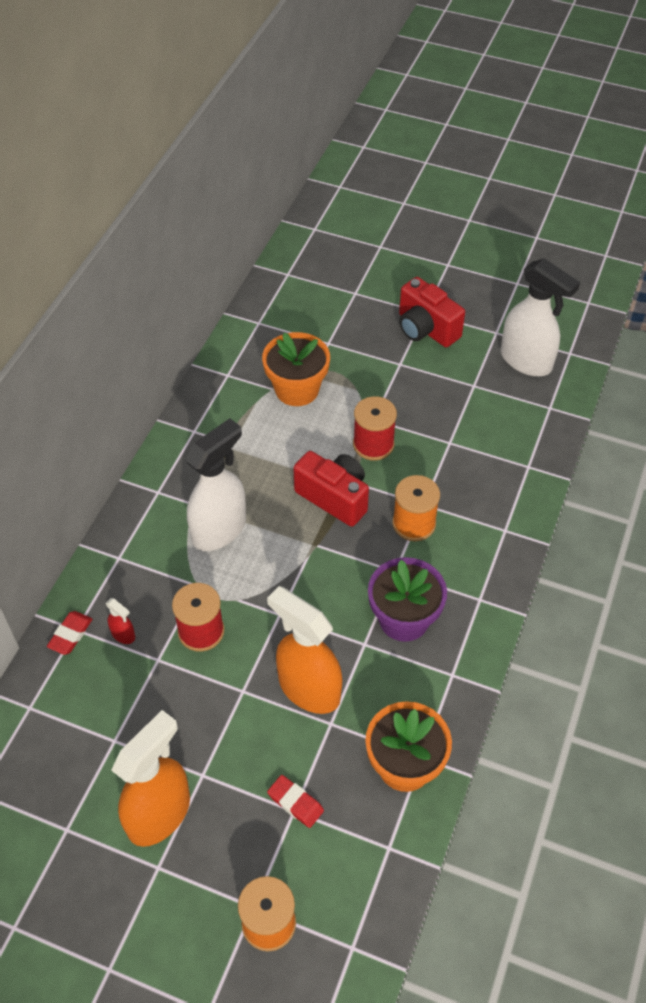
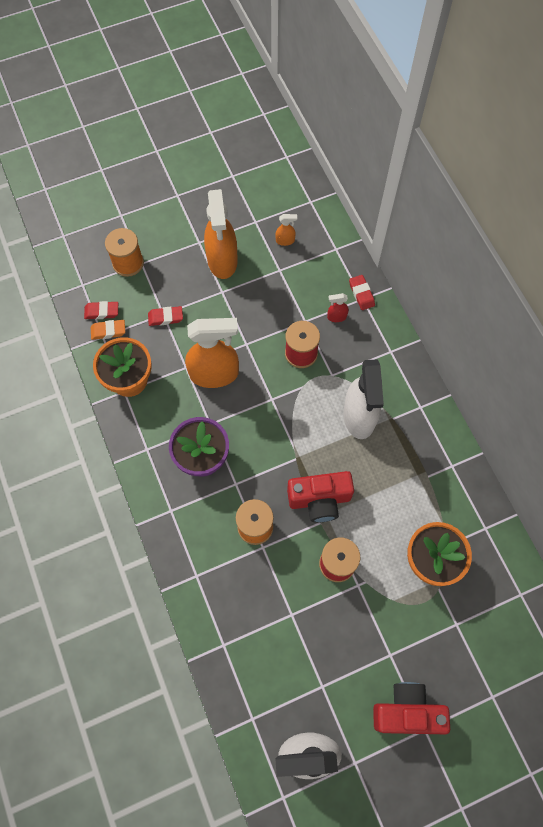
camera: 135 degrees right, 15 degrees up
(66, 770) = (285, 241): none -> orange spray bottle
(361, 882) = (102, 312): none -> red eraser
(376, 848) = (108, 331): none -> orange eraser

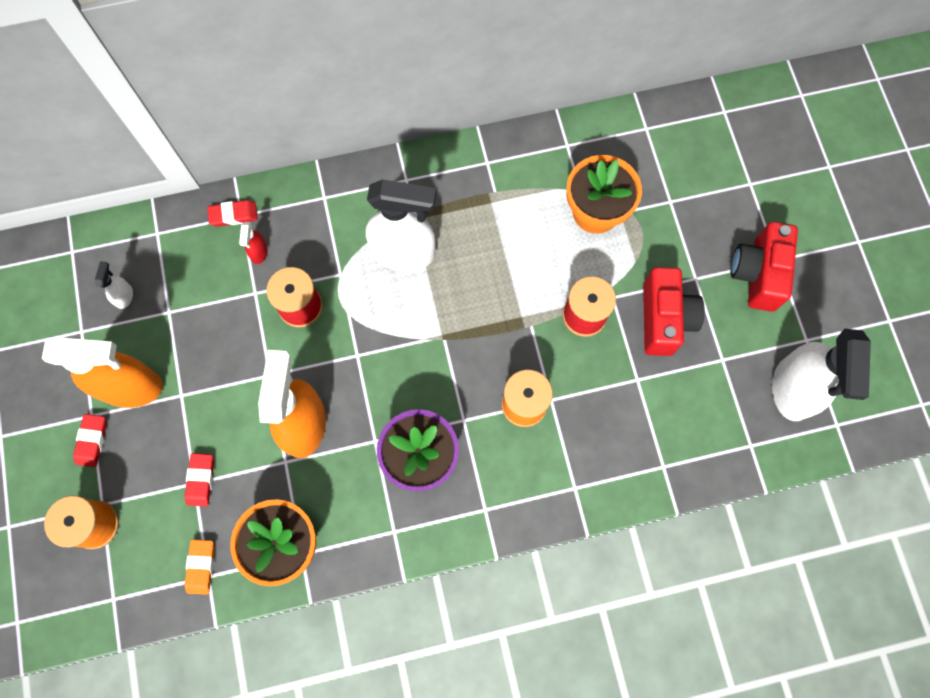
camera: 80 degrees left, 5 degrees up
(102, 312) = (167, 573): red eraser -> red eraser (92, 441)
(285, 241) = (124, 296): orange spray bottle -> white spray bottle
(319, 500) = (502, 321): red camera -> red camera (664, 319)

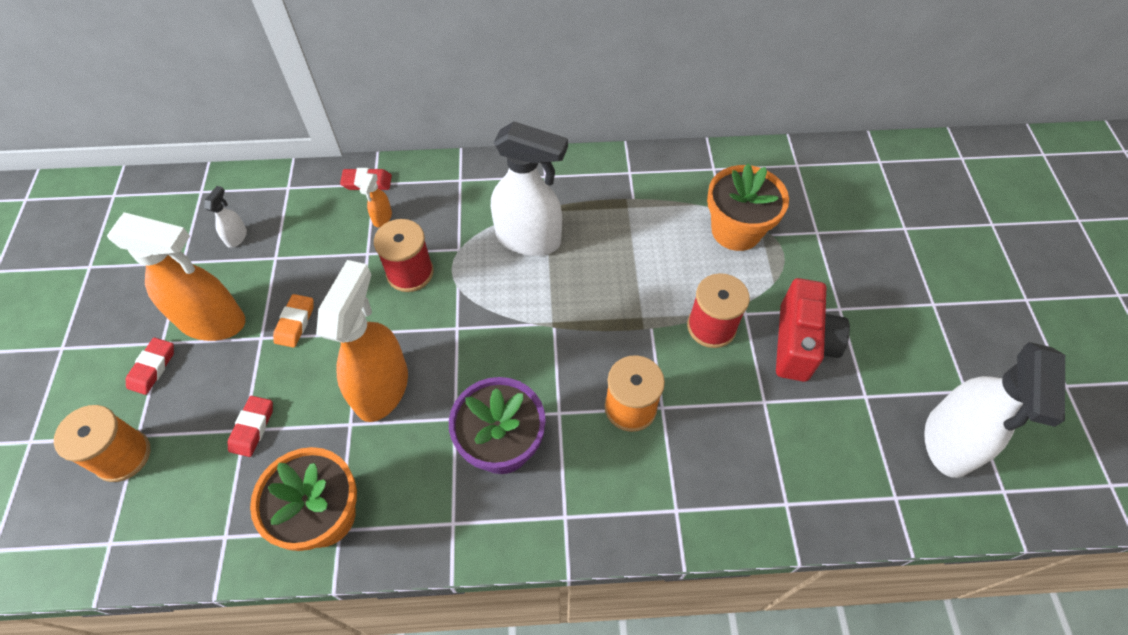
camera: 10 degrees right, 15 degrees down
(201, 566) = (221, 524): orange eraser -> orange eraser (295, 323)
(259, 252) = (382, 218): red spray bottle -> orange spray bottle
(757, 274) = (910, 314): red camera -> none

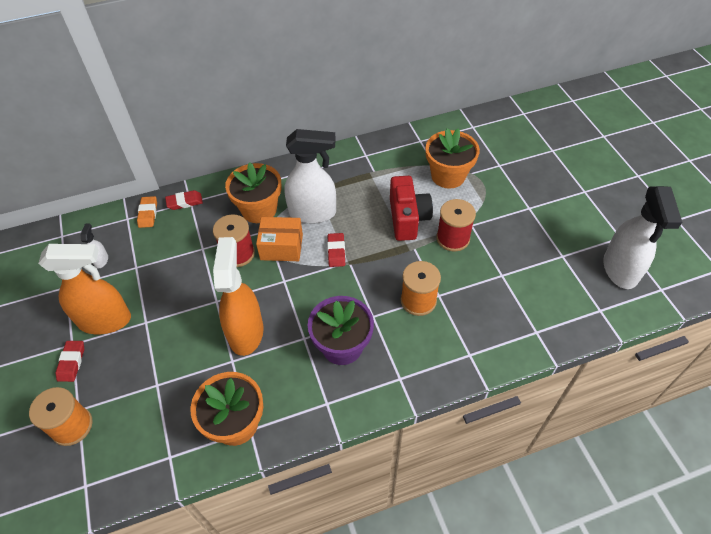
camera: 15 degrees left, 5 degrees down
(252, 428) = (162, 382): red eraser -> red eraser (336, 252)
(295, 323) = (167, 306): orange eraser -> orange eraser (148, 214)
(382, 218) = (204, 223): orange spray bottle -> none
(459, 216) = (259, 209): none -> orange flower pot
(470, 278) = (281, 247): none -> orange box
(801, 344) = (512, 235): red camera -> red camera (407, 219)

